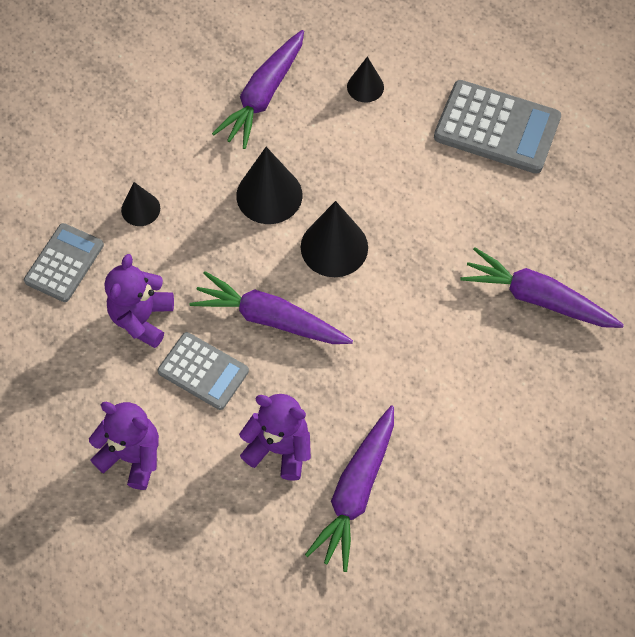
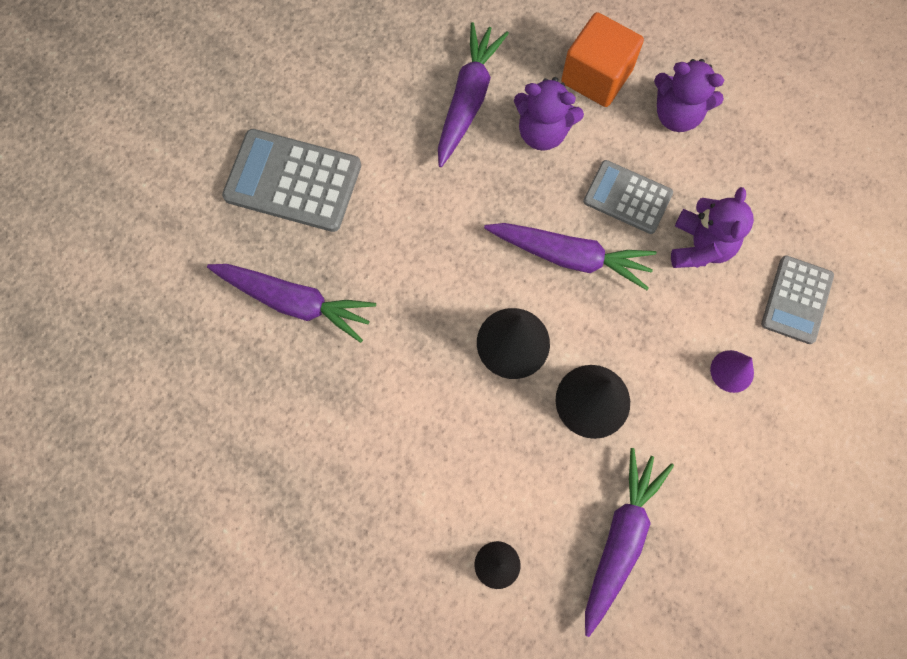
camera: 175 degrees right, 10 degrees up
(140, 209) = (732, 371): black cone -> purple cone
(211, 508) = (596, 76): none -> orange cube
(497, 128) = (334, 517): grey calculator -> grey calculator (293, 181)

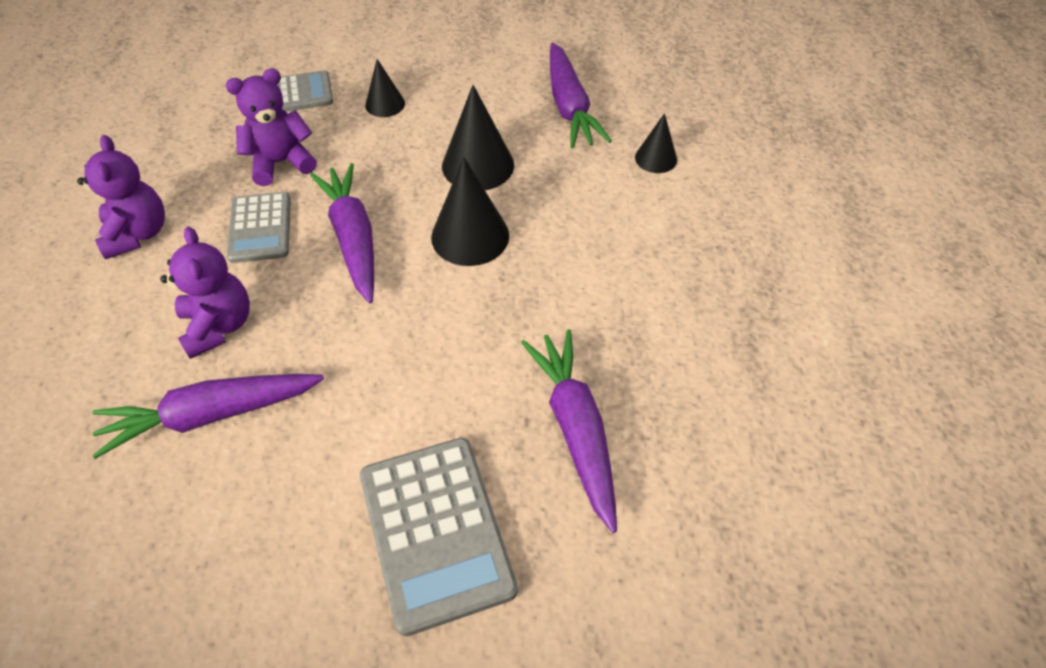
camera: 125 degrees left, 20 degrees down
(596, 76) = (118, 315): orange cube -> none
(620, 539) = (569, 107): purple carrot -> purple carrot turned 90 degrees counterclockwise
(732, 371) = (385, 104): purple cone -> black cone

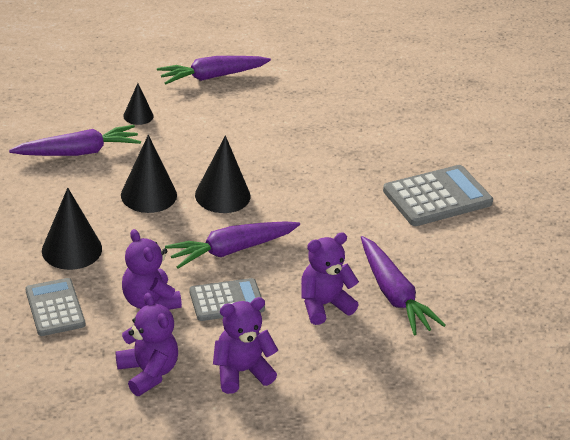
camera: 100 degrees left, 15 degrees down
(172, 159) = (148, 372): none -> purple teddy bear
(385, 104) = (72, 249): black cone -> black cone, size x1.71
(576, 429) = (363, 152): purple carrot -> purple carrot (212, 76)

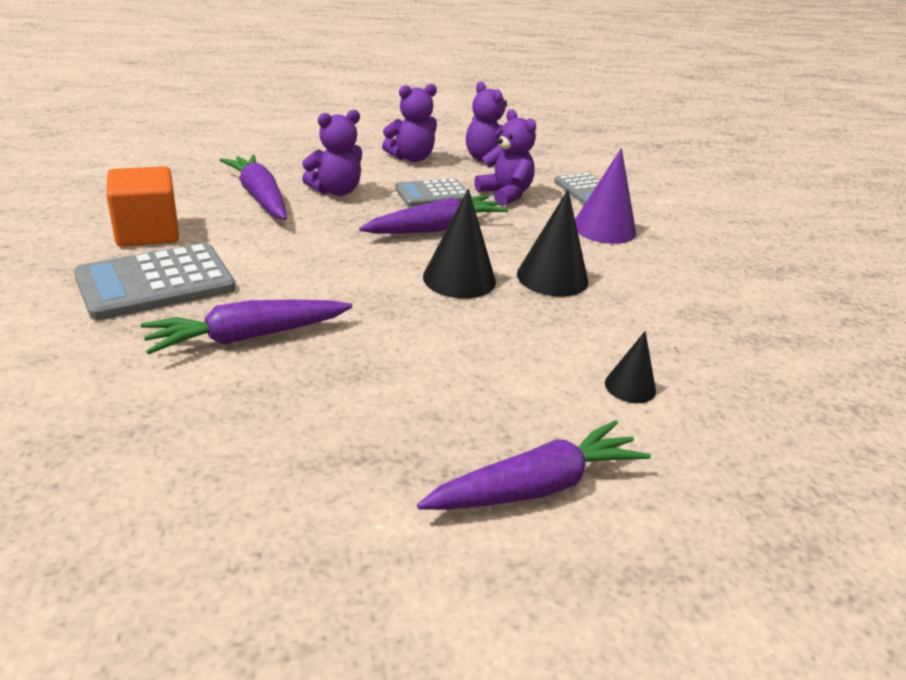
camera: 175 degrees right, 5 degrees down
(72, 249) = (604, 228): black cone -> purple cone
(79, 152) = (675, 325): purple carrot -> purple carrot (247, 337)
(468, 247) = (147, 232): none -> orange cube

